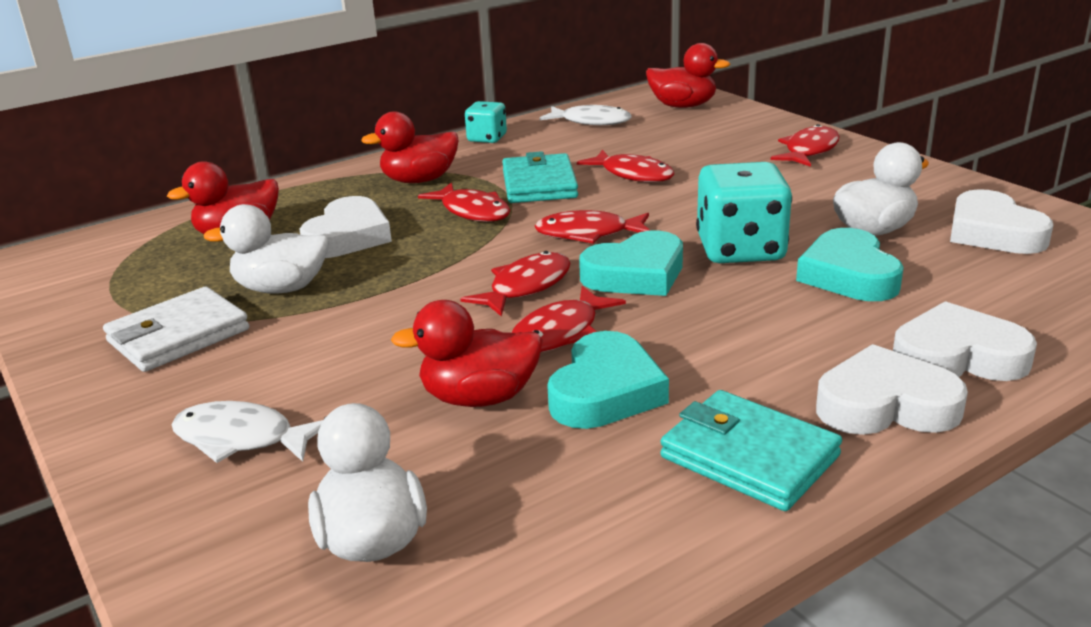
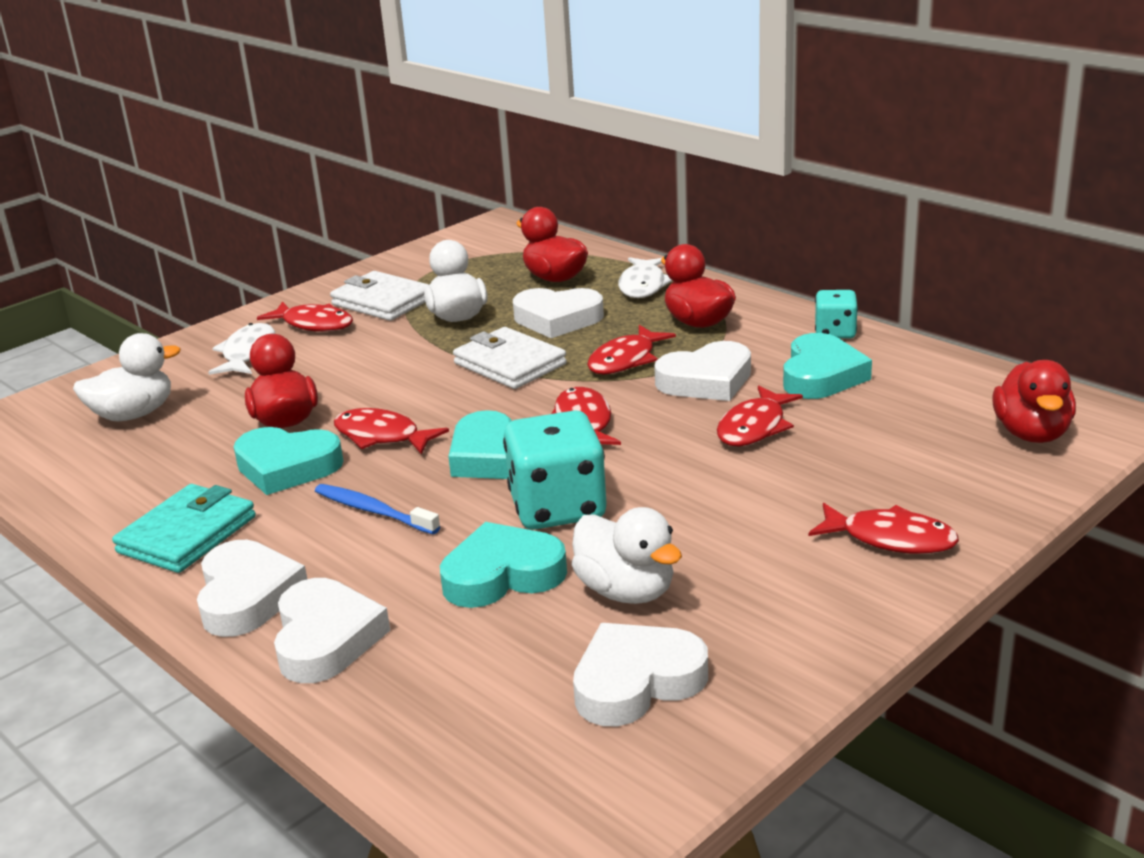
camera: 80 degrees right, 0 degrees up
(435, 262) = (510, 364): none -> white wallet
(526, 287) = (465, 410): red fish -> red fish (314, 324)
(539, 184) = (706, 381): turquoise wallet -> white heart
(559, 148) = (821, 375): none -> turquoise heart
(591, 122) = (927, 381): white fish -> white fish (643, 285)
(723, 335) = (373, 511): none -> blue toothbrush

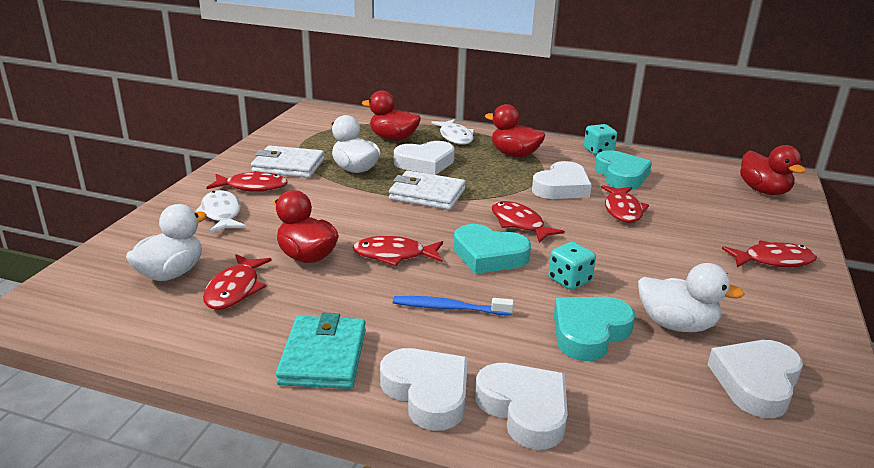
camera: 30 degrees left, 0 degrees up
(287, 467) = (347, 289): turquoise heart -> none
(557, 508) = (569, 280): turquoise dice -> turquoise dice, size x0.56
(625, 360) = (498, 182): red fish -> red fish (235, 290)

